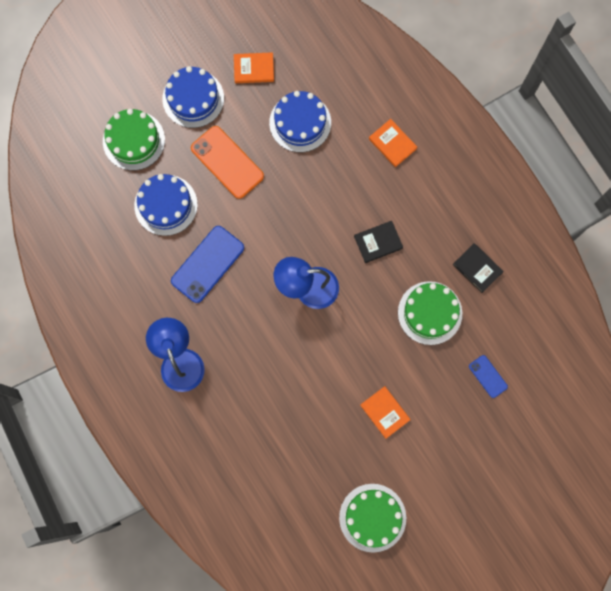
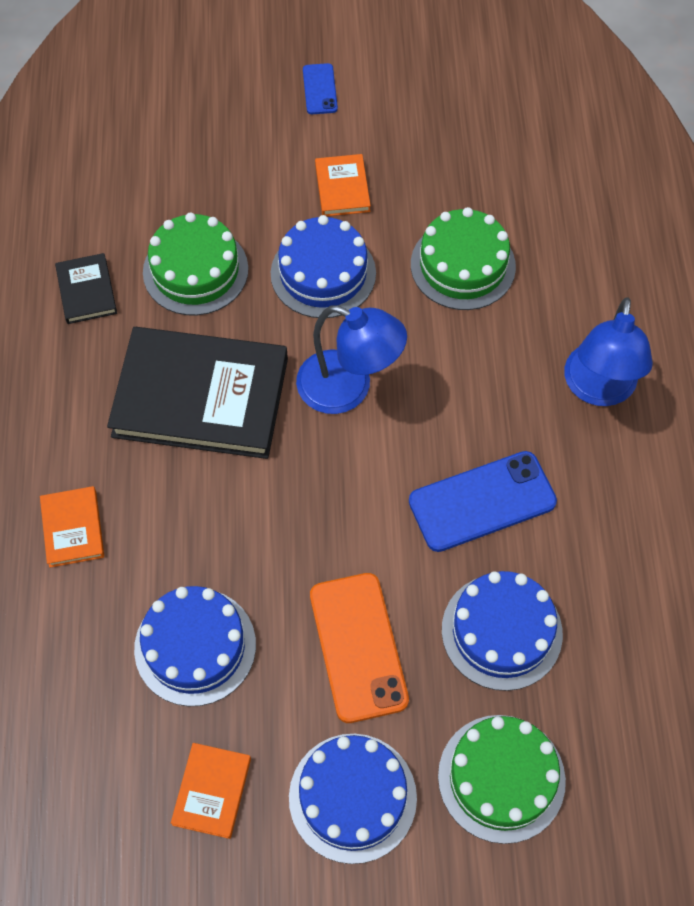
camera: 150 degrees left, 15 degrees down
(254, 69) = (212, 791): orange book -> orange book turned 75 degrees clockwise
(361, 350) = (323, 273): none -> blue cake
(372, 517) = (436, 90): green cake -> green cake (463, 265)
(378, 242) = (200, 397): black book -> black book, size x2.23
(488, 376) = (176, 162): blue phone -> blue phone (320, 89)

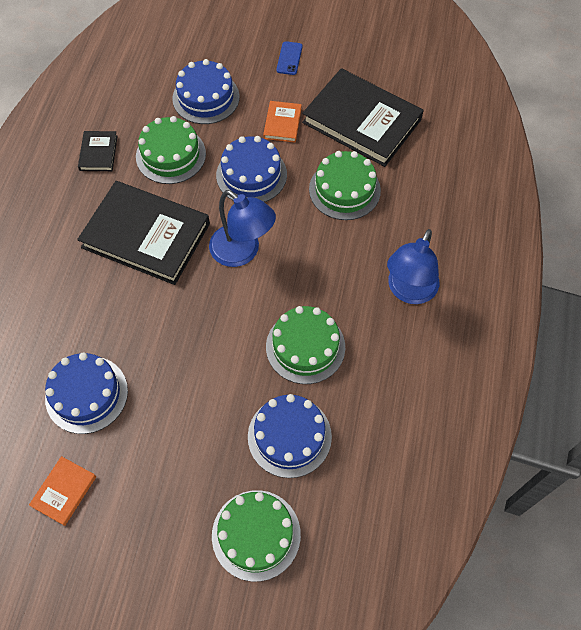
camera: 15 degrees right, 0 degrees up
(73, 528) = (37, 299): orange book -> none
(352, 797) = (153, 520): blue cake -> blue cake (206, 97)
(358, 647) = (191, 422): orange phone -> none
(454, 160) = (362, 121): none -> black book
(482, 501) = (305, 347): blue phone -> green cake

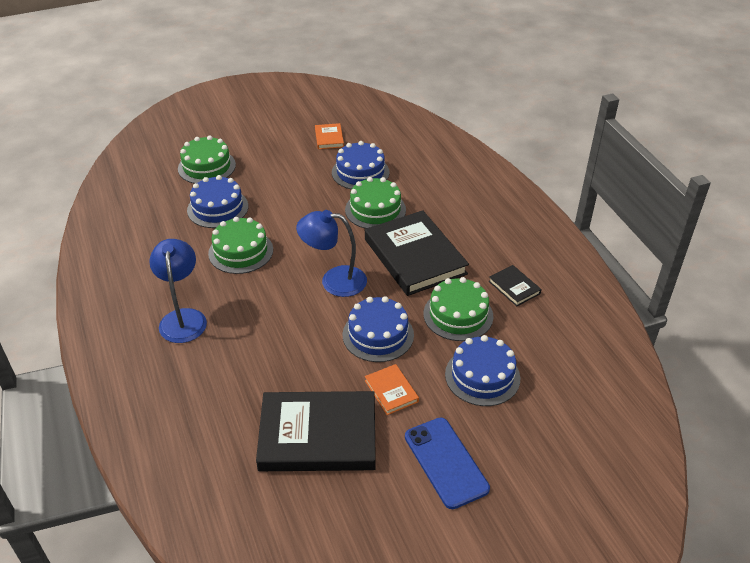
camera: 145 degrees right, 20 degrees down
(146, 235) = (414, 256): black book -> black book turned 75 degrees clockwise
(289, 58) = (446, 462): blue phone -> blue phone, size x1.89
(344, 190) = (288, 364): green cake -> green cake (375, 210)

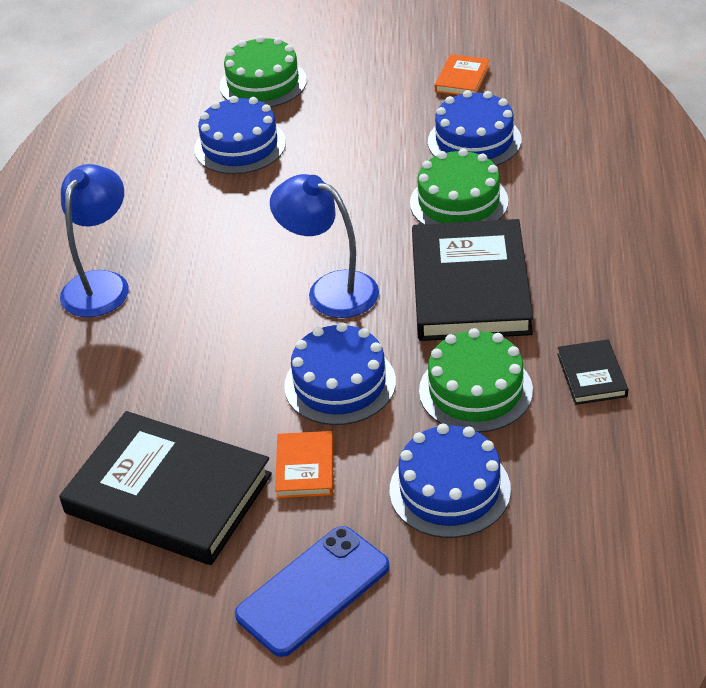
camera: 30 degrees right, 0 degrees up
(241, 251) = (231, 214): green cake -> none
(446, 462) = (313, 591): blue phone -> blue phone turned 45 degrees clockwise

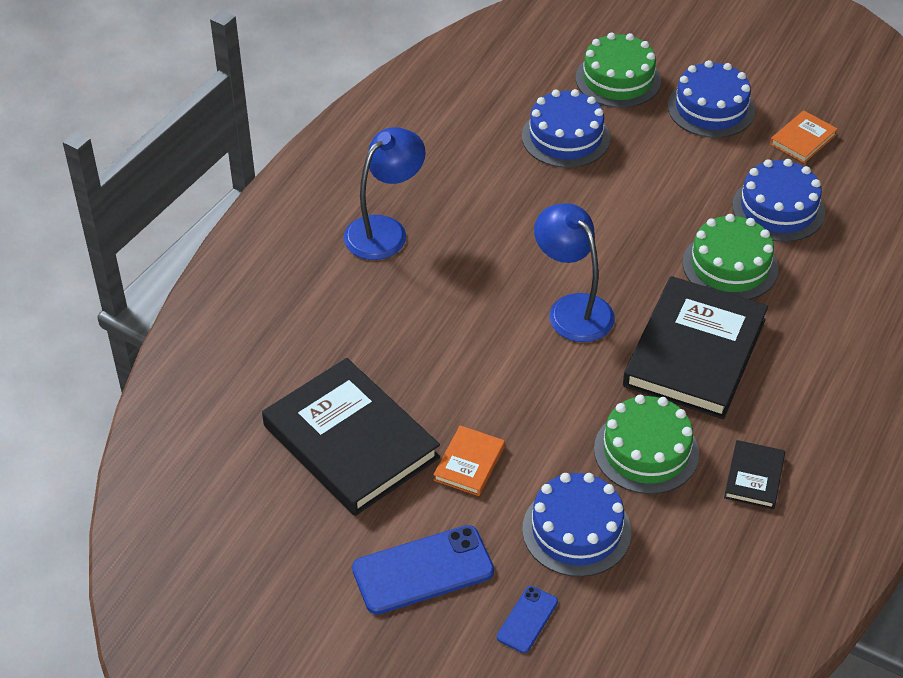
camera: 20 degrees right, 5 degrees up
(340, 383) = (535, 400): blue cake -> blue cake (711, 108)
(449, 595) = (527, 619): none -> blue phone

